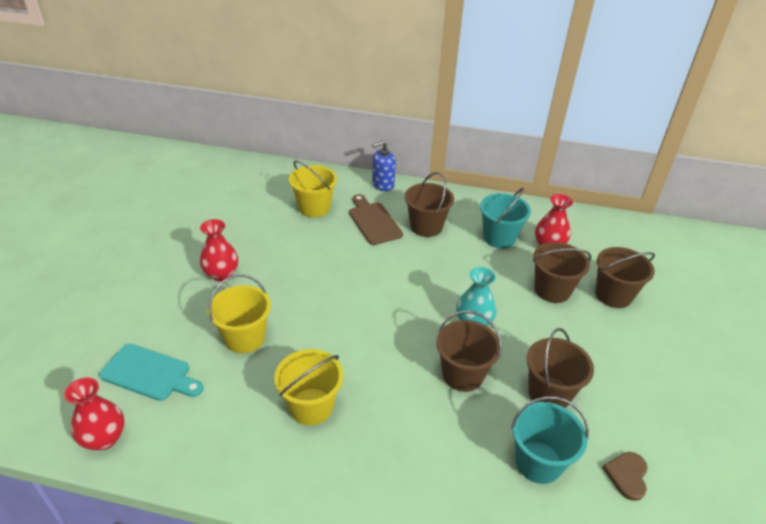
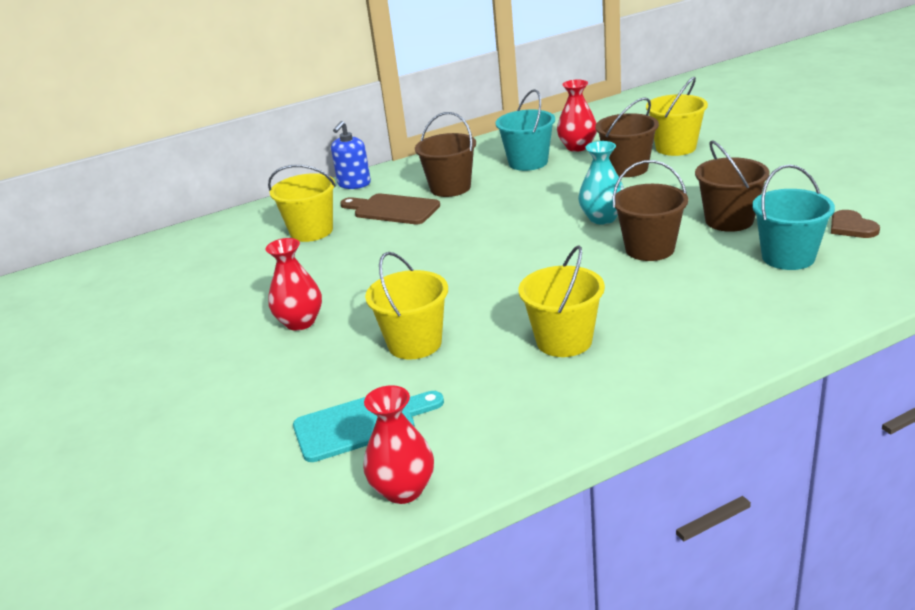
camera: 35 degrees left, 10 degrees down
(613, 295) = (675, 147): brown bucket -> yellow bucket

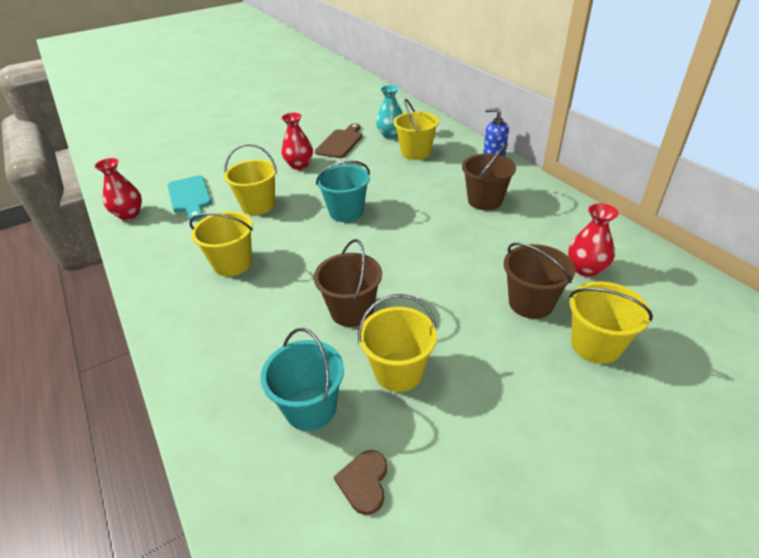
camera: 85 degrees right, 10 degrees up
(393, 209) = (446, 179): brown cutting board -> brown cutting board (340, 142)
(528, 162) = (542, 238): turquoise bucket -> turquoise bucket (346, 212)
(602, 218) = (416, 284): turquoise vase -> turquoise vase (390, 135)
(729, 220) = (398, 371): brown bucket -> yellow bucket
(851, 227) = (364, 482): brown heart -> brown heart turned 60 degrees counterclockwise

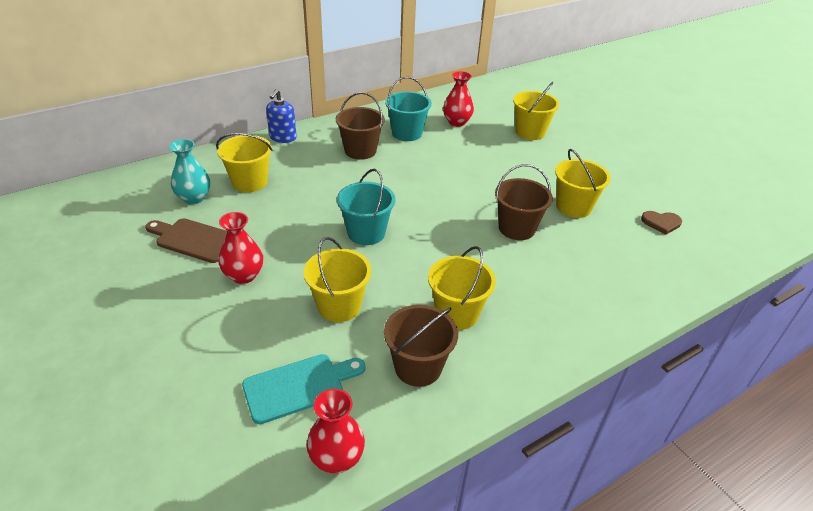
camera: 95 degrees left, 0 degrees up
(310, 408) = (618, 247): turquoise bucket -> turquoise bucket (407, 133)
(531, 303) = (495, 148): brown bucket -> brown bucket (418, 367)

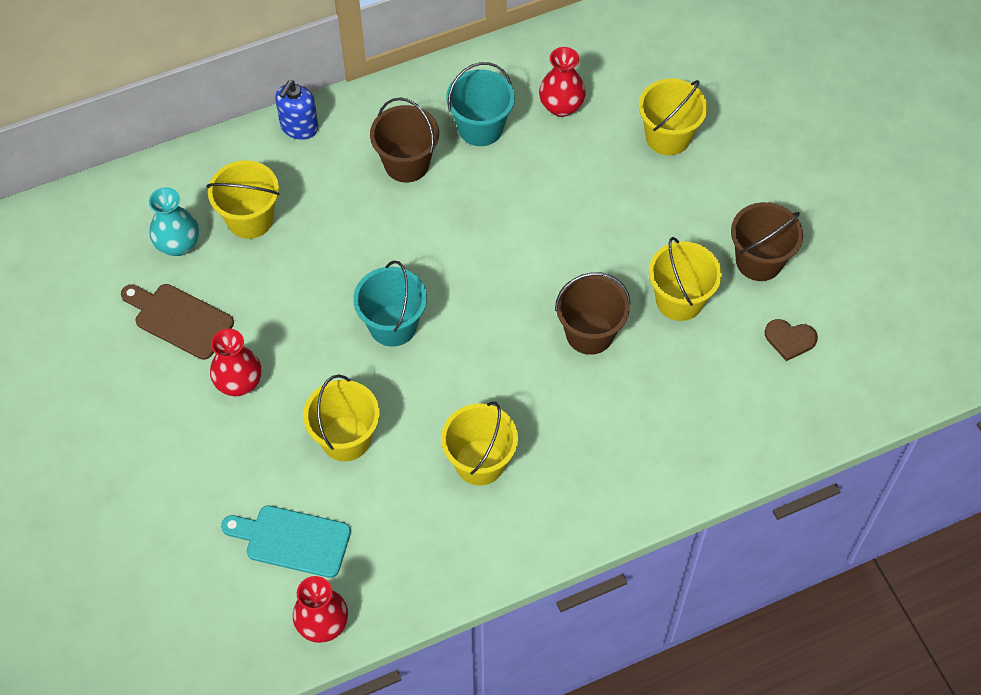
camera: 10 degrees right, 20 degrees up
(299, 386) = (292, 540): turquoise cutting board -> turquoise cutting board turned 150 degrees counterclockwise
(418, 367) = (421, 529): brown bucket -> brown bucket (759, 261)

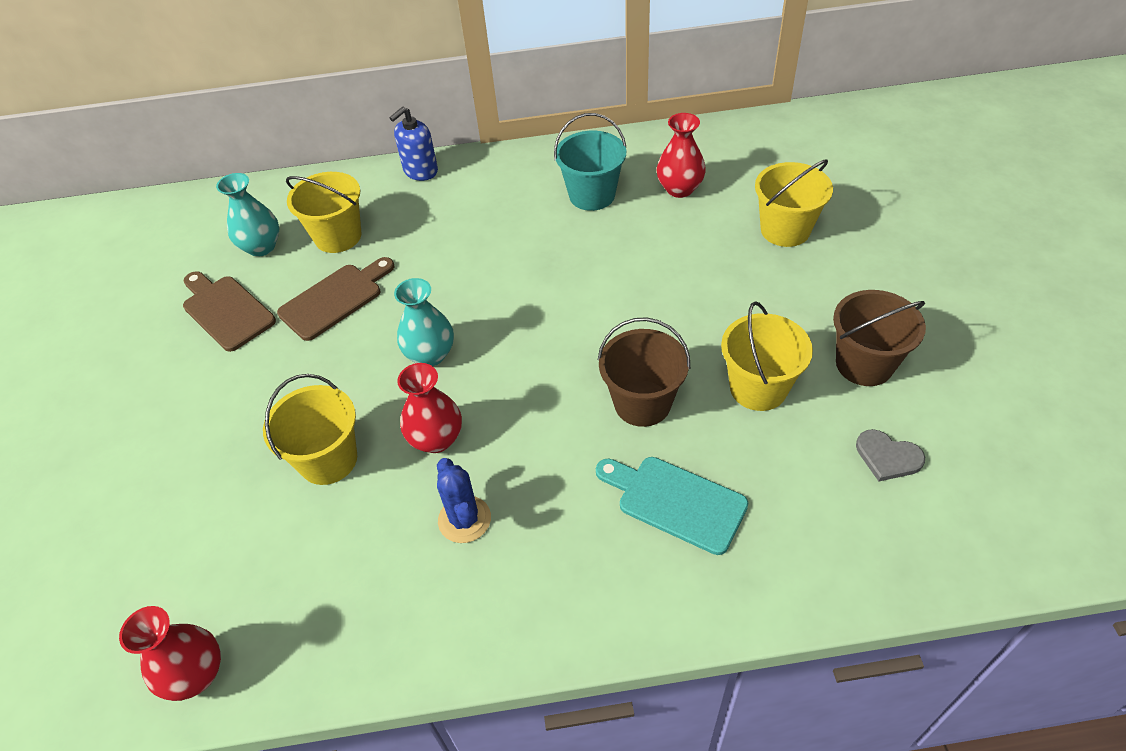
camera: 20 degrees right, 10 degrees down
(239, 383) = (249, 380): red vase -> red vase (436, 439)
(279, 287) = (335, 299): none -> brown cutting board
(292, 540) = (215, 560): turquoise cutting board -> turquoise cutting board (675, 501)
(392, 325) = (430, 354): turquoise bucket -> turquoise vase
(406, 163) = (507, 214): brown bucket -> none
(479, 462) = (464, 519): yellow bucket -> blue cactus
(790, 339) = (887, 457): brown heart -> grey heart

